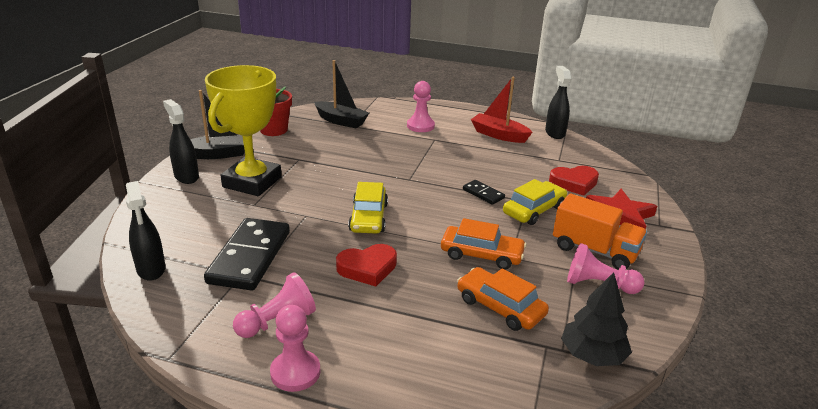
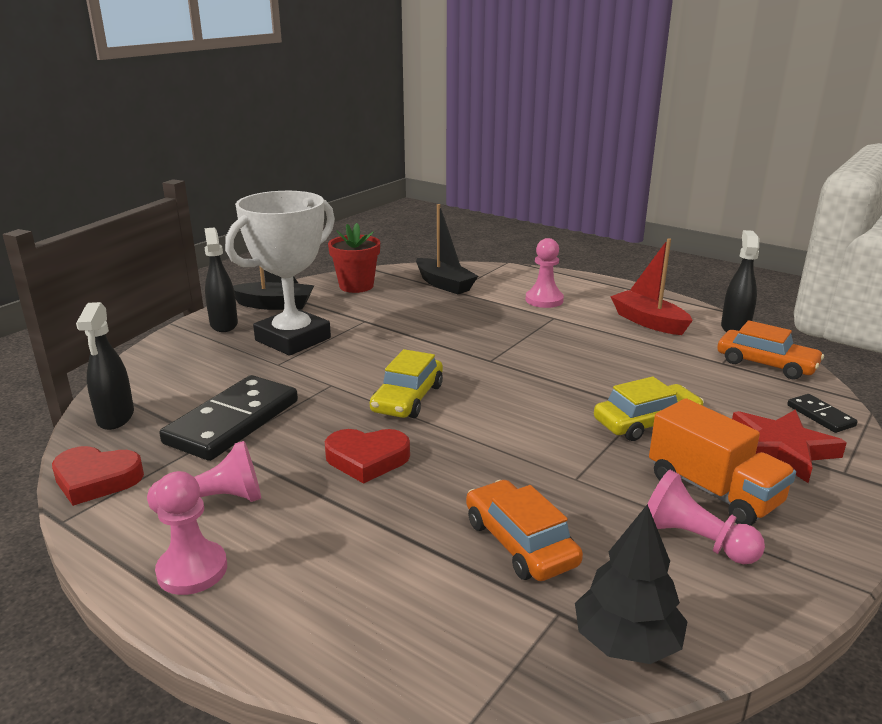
camera: 20 degrees right, 5 degrees down
(252, 182) = (293, 339): yellow trophy -> white trophy
(481, 254) = (534, 468): orange car -> orange car (766, 364)
(483, 194) = (582, 391): black domino -> black domino (820, 416)
(574, 183) = (730, 395): red heart -> red heart (96, 479)

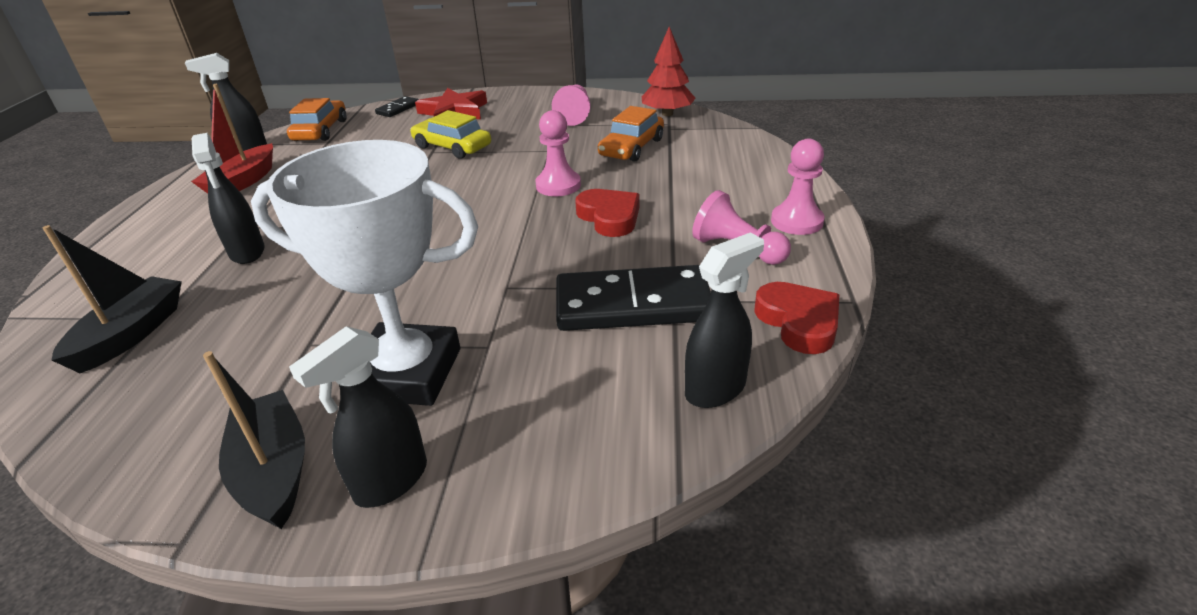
camera: 120 degrees left, 10 degrees up
(356, 286) = (149, 420): red flower pot -> none
(407, 398) = (498, 237): yellow car -> none
(509, 314) = (247, 252): none -> black spray bottle
(544, 300) = (188, 245): pink pawn -> pink pawn (558, 185)
(626, 642) = (667, 114): black tree -> red tree
(713, 491) = (521, 119): orange truck -> none

